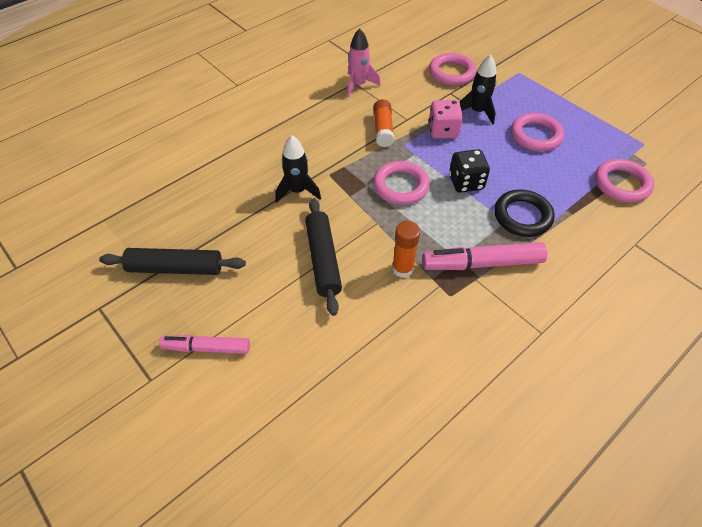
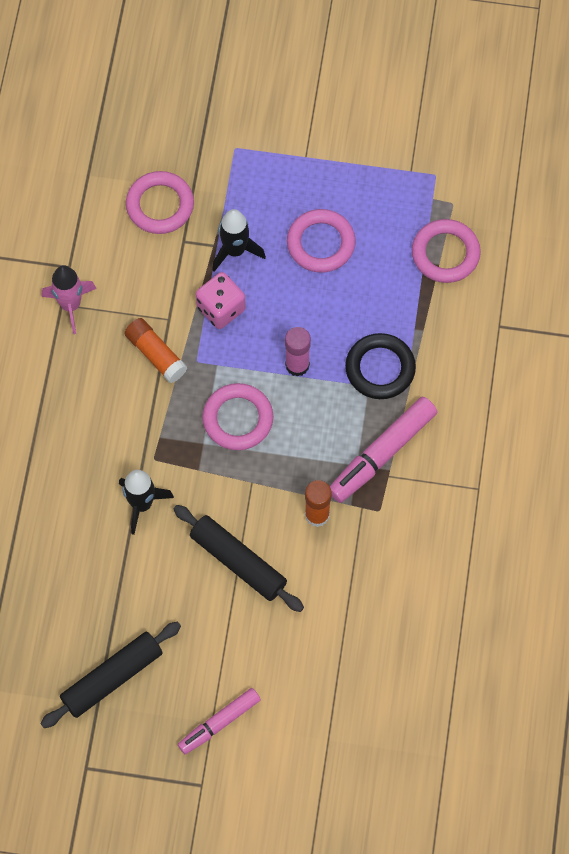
camera: 40 degrees left, 15 degrees up
(466, 182) = (297, 365): black dice -> pink glue stick

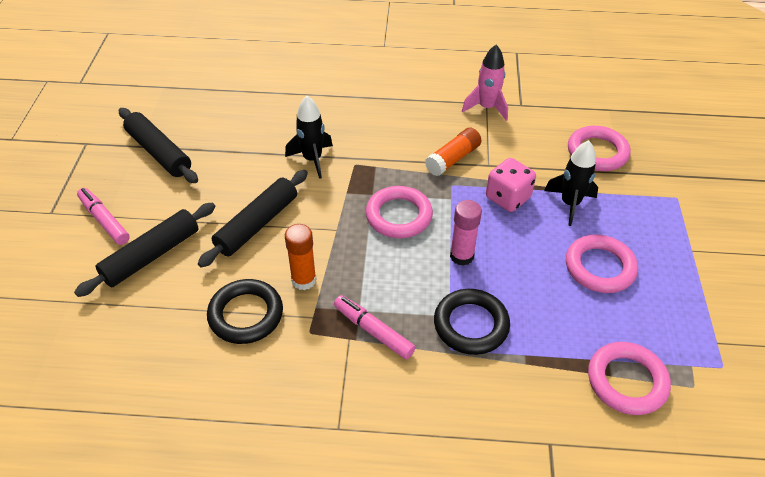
camera: 85 degrees right, 20 degrees down
(274, 666) = (151, 256): none -> black rolling pin
(355, 568) = (246, 315): none -> black ring
(381, 454) = (373, 331): pink marker -> pink marker, size x0.65

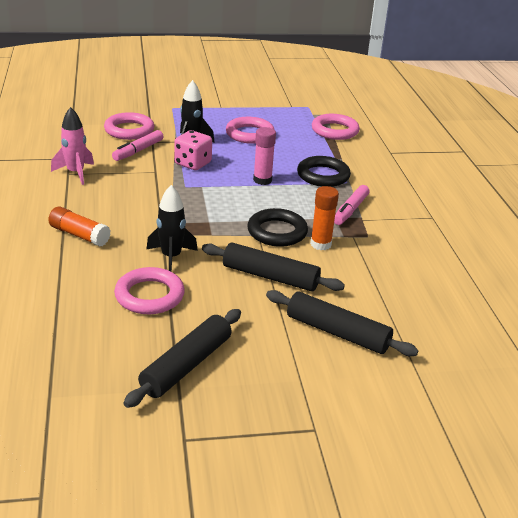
camera: 105 degrees left, 15 degrees down
(104, 220) = (308, 379): pink marker -> pink marker (138, 151)
(246, 315) = (370, 267): black ring -> black ring (277, 232)
(399, 216) = (231, 207): pink ring -> pink ring (149, 295)
(453, 159) = (152, 186): orange glue stick -> orange glue stick (79, 235)

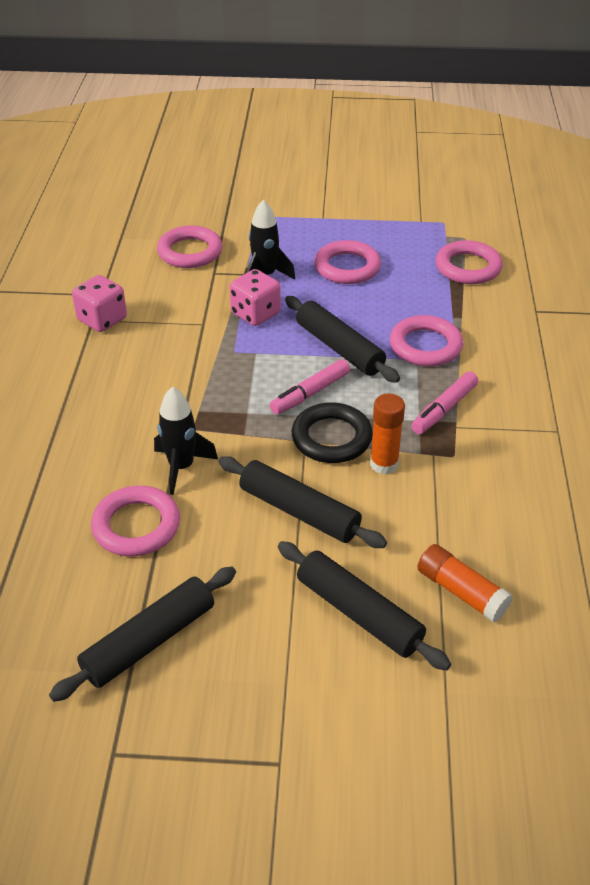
camera: 15 degrees right, 10 degrees up
(75, 173) = (102, 319): pink rocket -> pink dice
(79, 235) = (79, 421): orange glue stick -> orange glue stick (461, 592)
(138, 151) = (191, 287): pink marker -> pink marker (310, 393)
(262, 180) = (339, 348): pink glue stick -> black rolling pin
(323, 175) = (425, 346): black ring -> pink ring

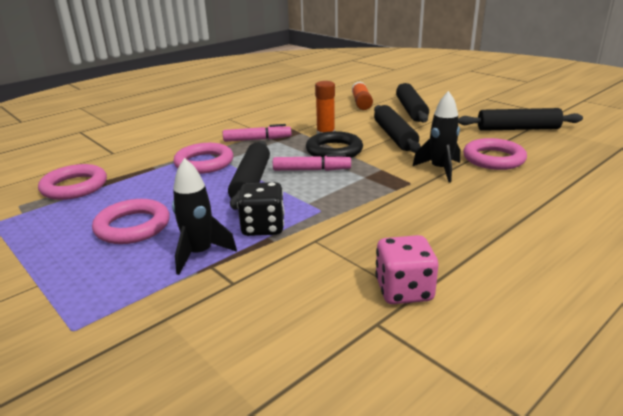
camera: 135 degrees left, 15 degrees down
(190, 252) = (215, 323): pink ring -> none
(255, 314) = (263, 227): pink dice -> black dice

